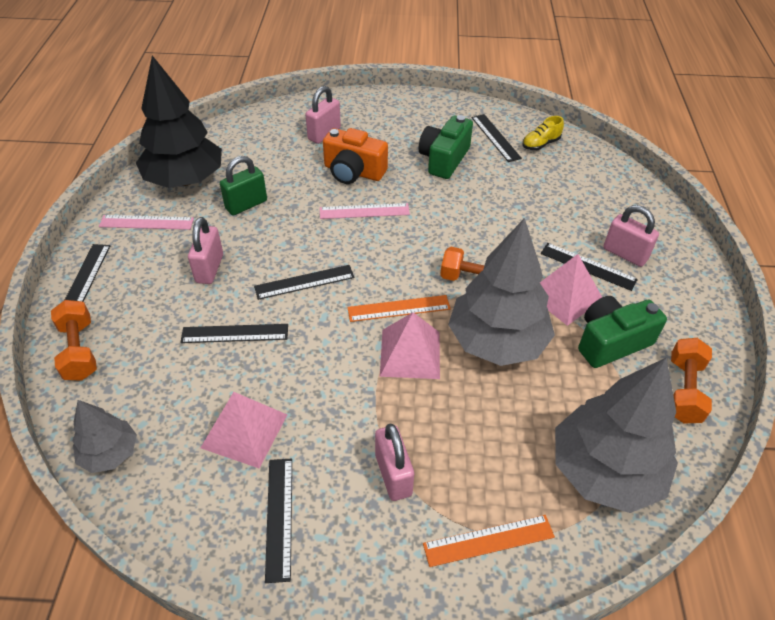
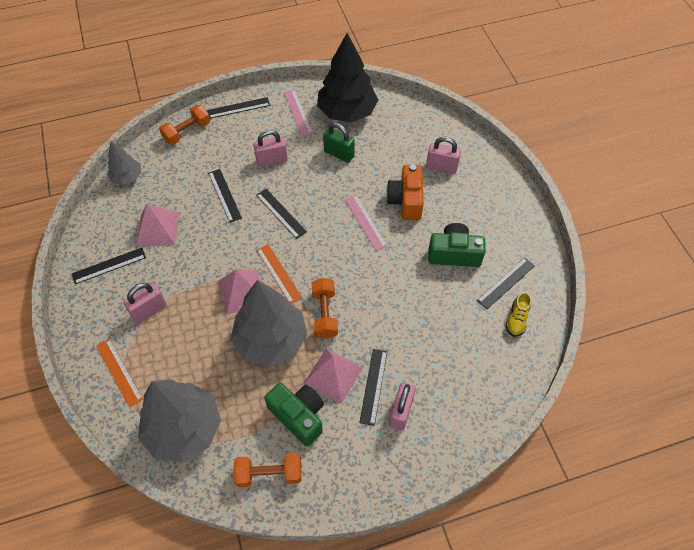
camera: 70 degrees right, 10 degrees up
(540, 144) = (516, 319): yellow shoe -> yellow shoe turned 105 degrees counterclockwise

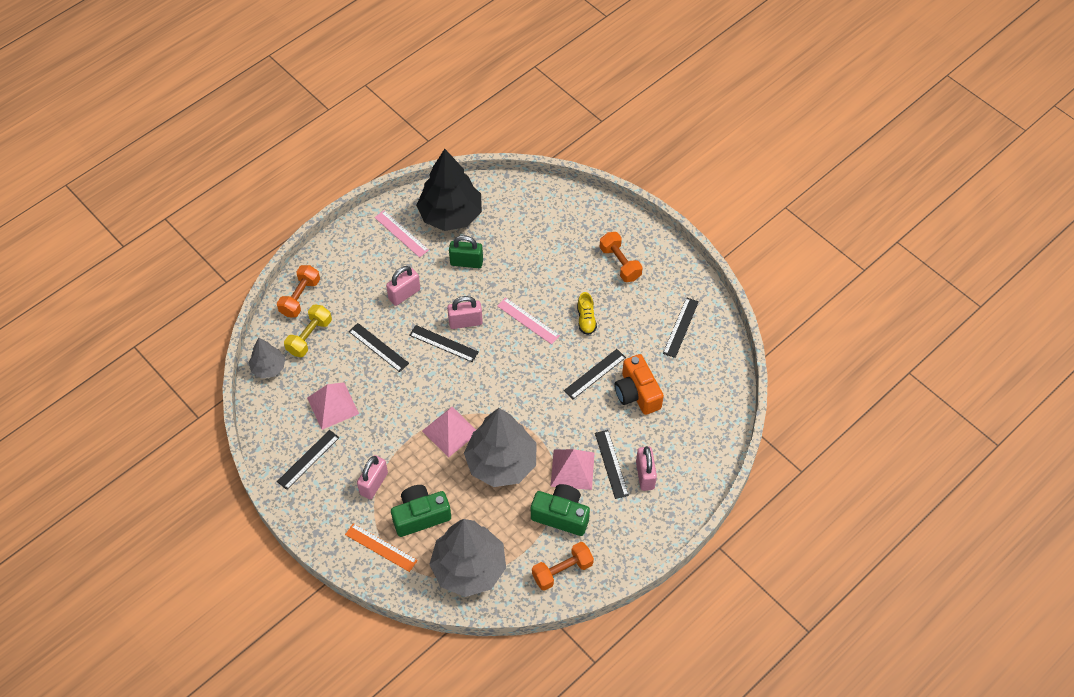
camera: 25 degrees left, 0 degrees up
(174, 165) = (309, 337): none -> yellow dumbbell
(238, 108) = (338, 251): black ruler -> black ruler (595, 374)
(278, 273) = (474, 401): orange ruler -> none
(324, 314) = (536, 420): orange dumbbell -> orange dumbbell (620, 263)
(406, 201) = (555, 285): orange camera -> orange camera (637, 393)
(441, 167) = (571, 238): pink padlock -> pink padlock (465, 322)
(454, 254) = (623, 319): green camera -> green camera (420, 516)
(516, 319) = (704, 356): yellow shoe -> yellow shoe (586, 319)

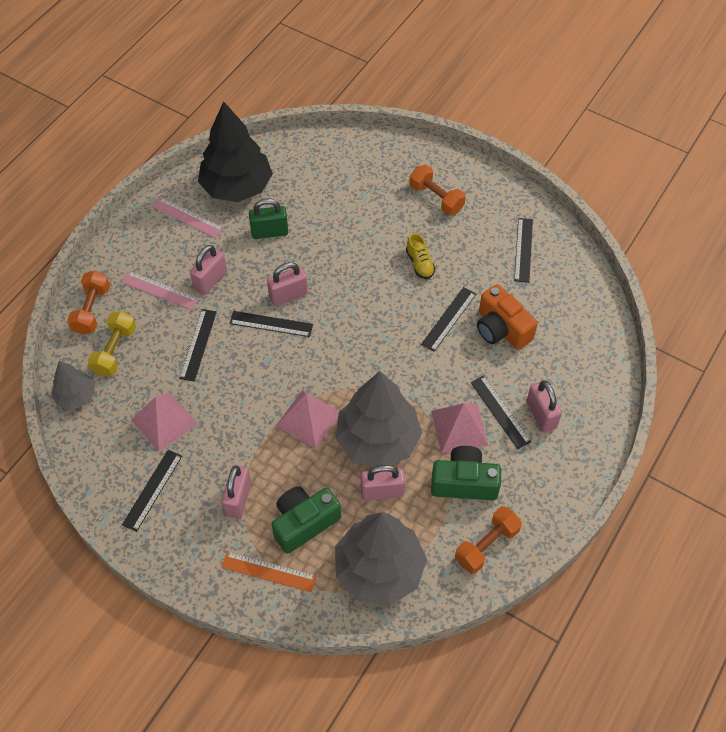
camera: 15 degrees left, 0 degrees up
(378, 347) = (198, 344): black ruler -> black ruler turned 75 degrees clockwise
(491, 506) = (382, 492): none -> pink padlock
(528, 320) = (357, 279): pink ruler -> pink ruler (160, 290)

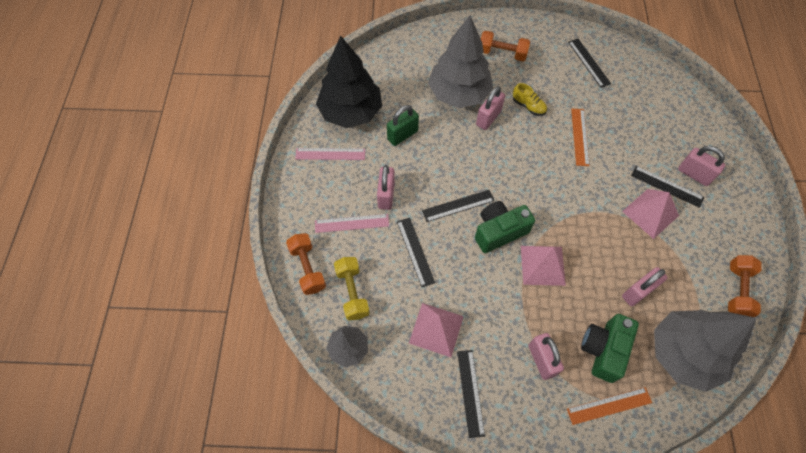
camera: 30 degrees left, 5 degrees up
(288, 295) = (454, 177): pink padlock -> pink padlock (488, 118)
(378, 440) = (604, 254): grey tree -> grey tree (459, 93)
(449, 319) = (580, 136): black ruler -> orange ruler
(464, 482) = (685, 252): green camera -> green camera (499, 231)
(501, 329) = (620, 126): orange camera -> none

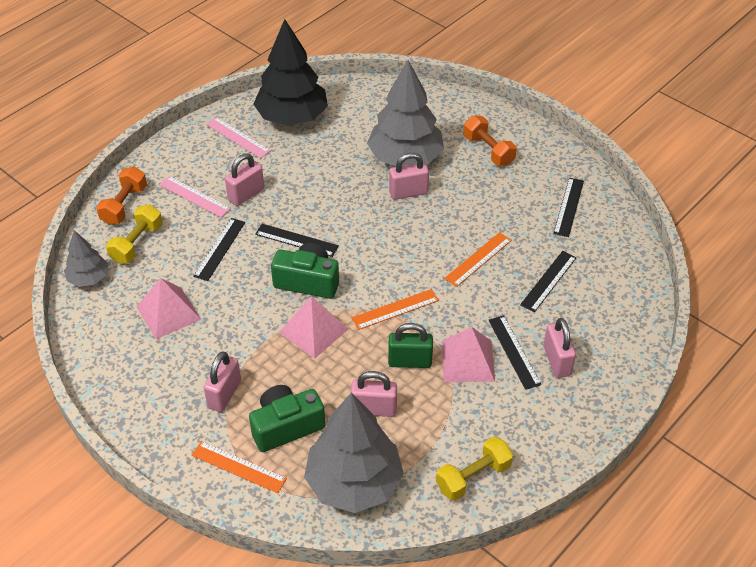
camera: 40 degrees right, 15 degrees down
(402, 135) = (314, 160): green padlock -> green padlock (410, 361)
(470, 392) = (141, 373): black ruler -> black ruler (548, 281)
(528, 106) = (459, 206): yellow shoe -> none
(572, 210) = (395, 309): none -> orange ruler
(737, 290) = (473, 477): orange dumbbell -> yellow dumbbell

